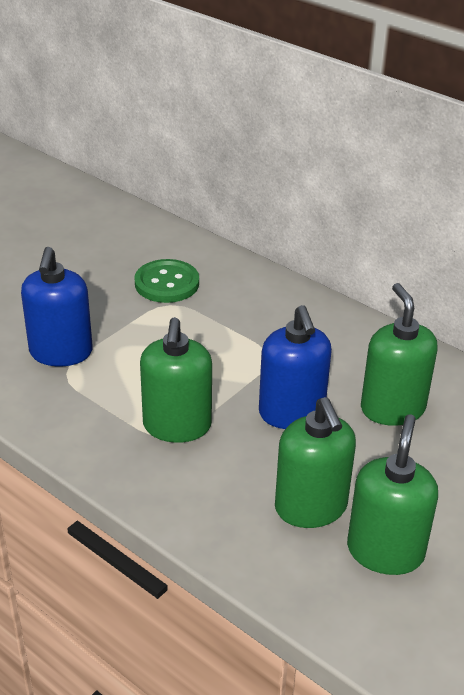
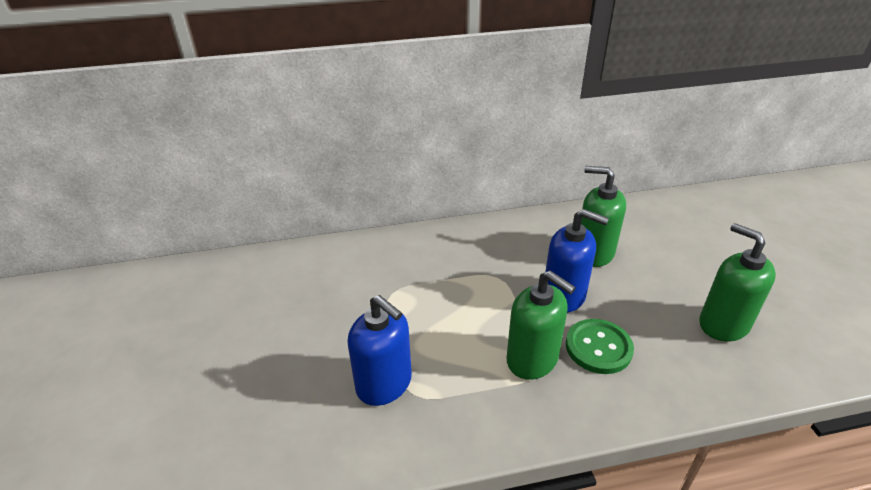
camera: 50 degrees left, 0 degrees up
(167, 283) = (366, 282): green button -> green button (598, 347)
(311, 507) = (664, 336): green soap dispenser -> none

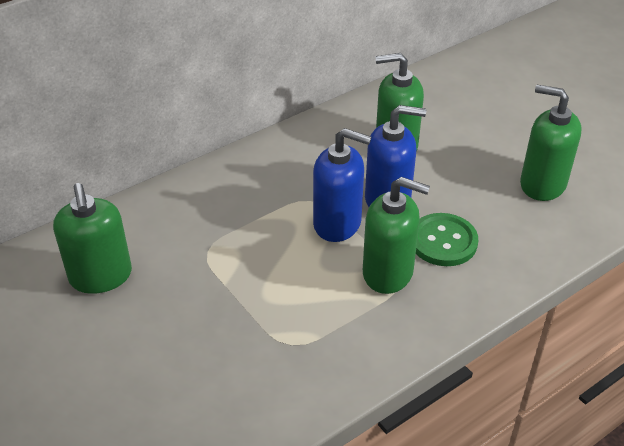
camera: 25 degrees left, 5 degrees up
(303, 288) = (101, 276): none -> green soap dispenser
(384, 384) = (255, 345): blue soap dispenser -> blue soap dispenser (337, 223)

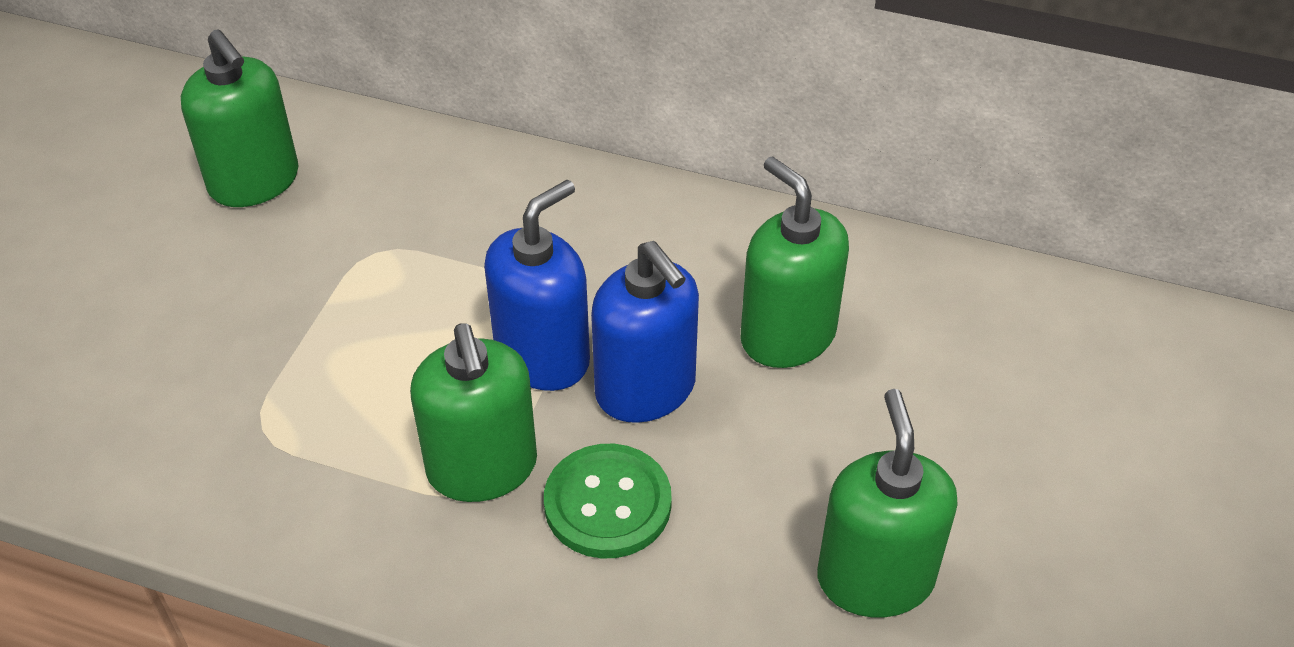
camera: 55 degrees right, 5 degrees up
(101, 276) = (254, 182): green soap dispenser -> green soap dispenser turned 75 degrees counterclockwise
(337, 223) = (543, 357): blue soap dispenser -> blue soap dispenser turned 120 degrees counterclockwise

